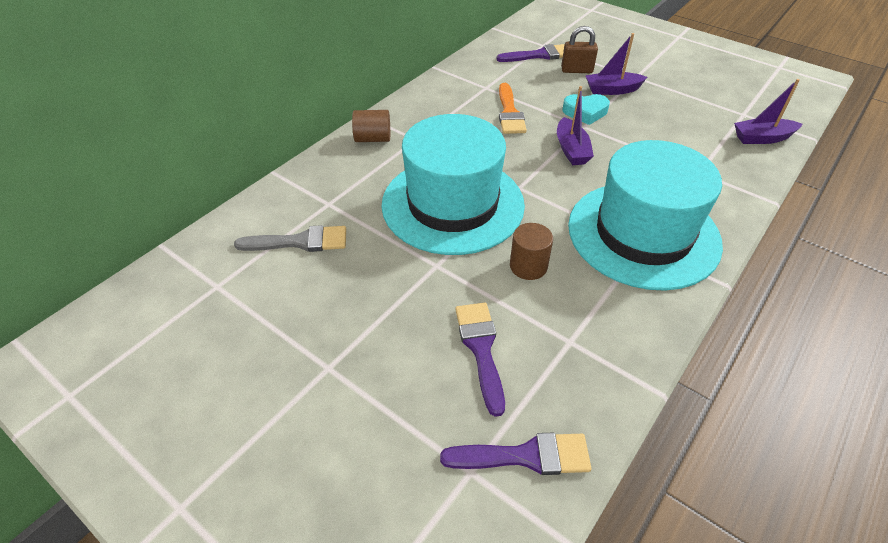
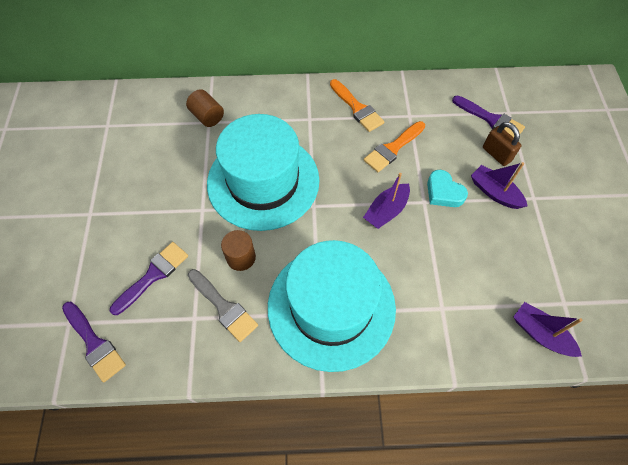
camera: 50 degrees right, 15 degrees up
(300, 242) = (167, 133): grey brush -> grey brush (224, 307)
(373, 139) = (287, 98): brown cylinder -> brown cylinder (207, 116)
(441, 108) = (357, 108): none -> orange brush

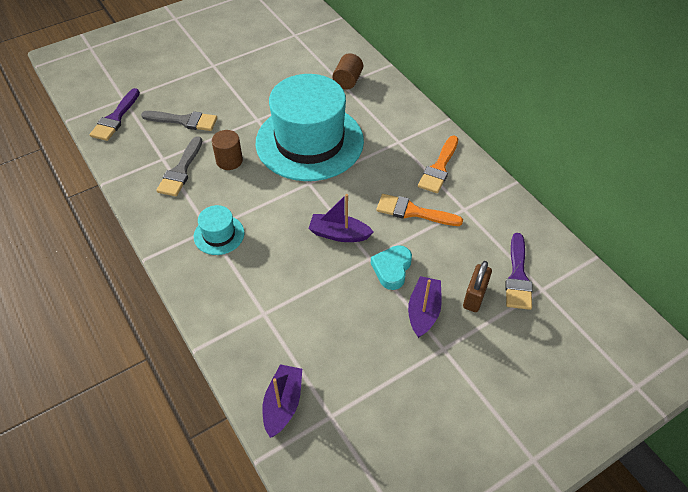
camera: 60 degrees right, 10 degrees down
(153, 275) = (184, 121): purple brush -> grey brush
(331, 307) = (219, 235): turquoise hat -> turquoise hat, size x0.42

